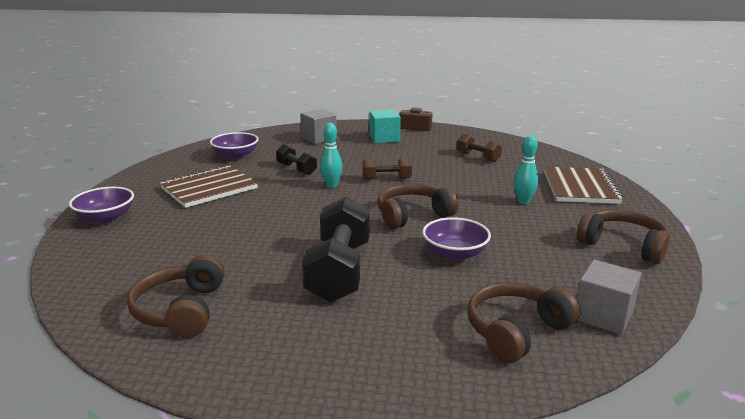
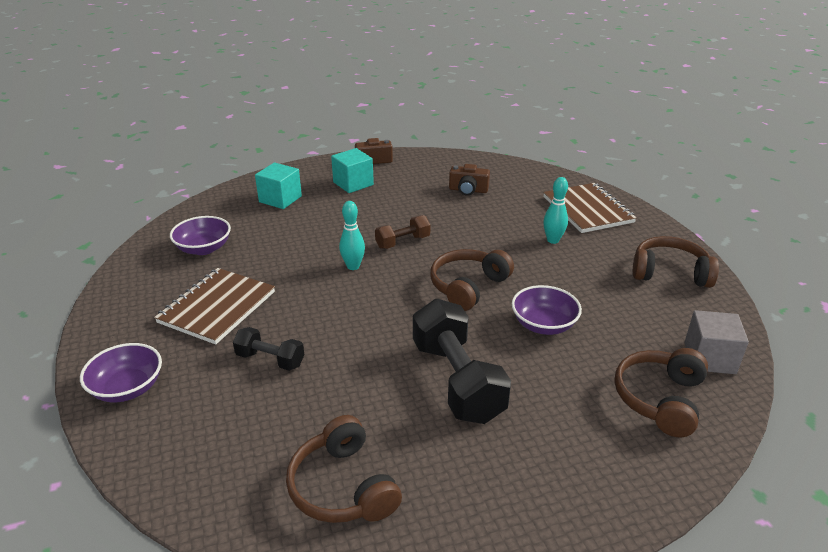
camera: 25 degrees left, 10 degrees up
(296, 169) = (294, 252): black dumbbell -> black dumbbell (270, 360)
(319, 138) = (280, 199): grey cube -> turquoise cube
(478, 157) = (468, 190): brown dumbbell -> brown camera

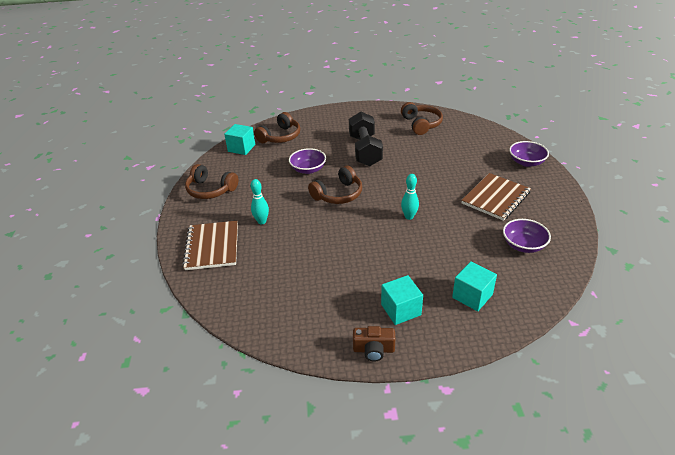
camera: 165 degrees left, 5 degrees up
(270, 360) = (457, 167): black dumbbell -> none
(402, 242) = (370, 233): brown dumbbell -> none
(468, 190) = (294, 284): brown camera -> none
(709, 358) = (241, 148): grey cube -> turquoise cube

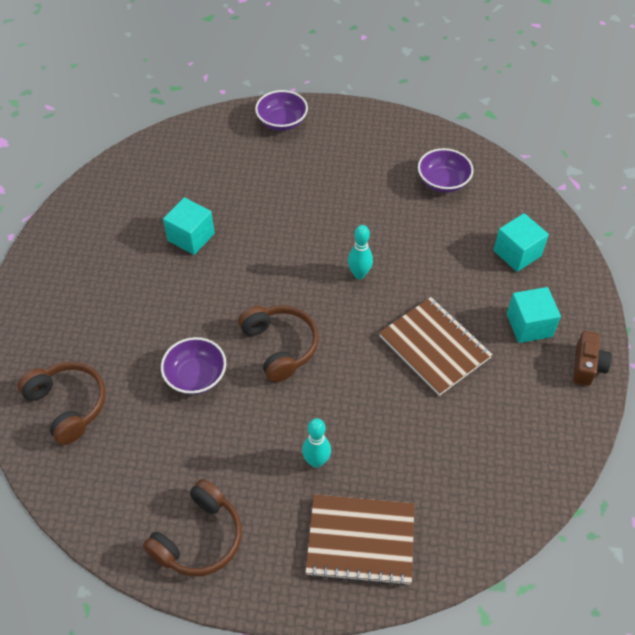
camera: 80 degrees left, 15 degrees up
(241, 148) = (77, 476): turquoise cube -> turquoise cube (191, 237)
(365, 150) = (174, 288): black dumbbell -> none
(421, 124) = (130, 200): brown headphones -> none
(495, 198) = (347, 176): brown notebook -> brown notebook (434, 347)

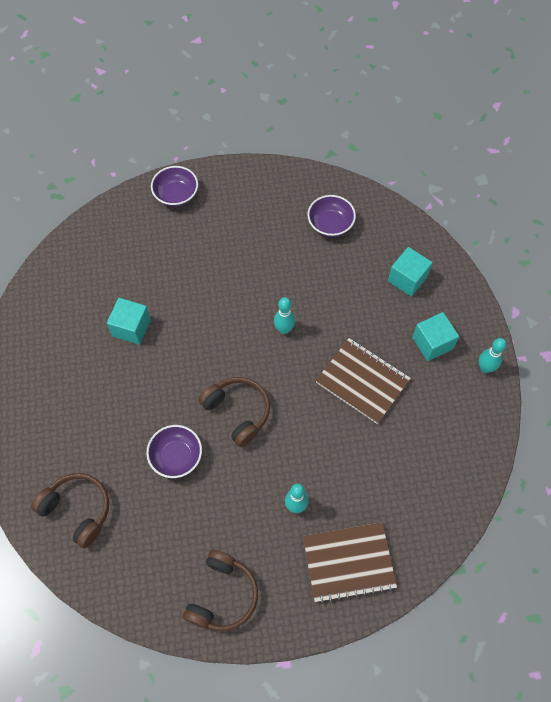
camera: 15 degrees left, 10 degrees up
(587, 366) = (485, 368): brown camera -> turquoise bowling pin

